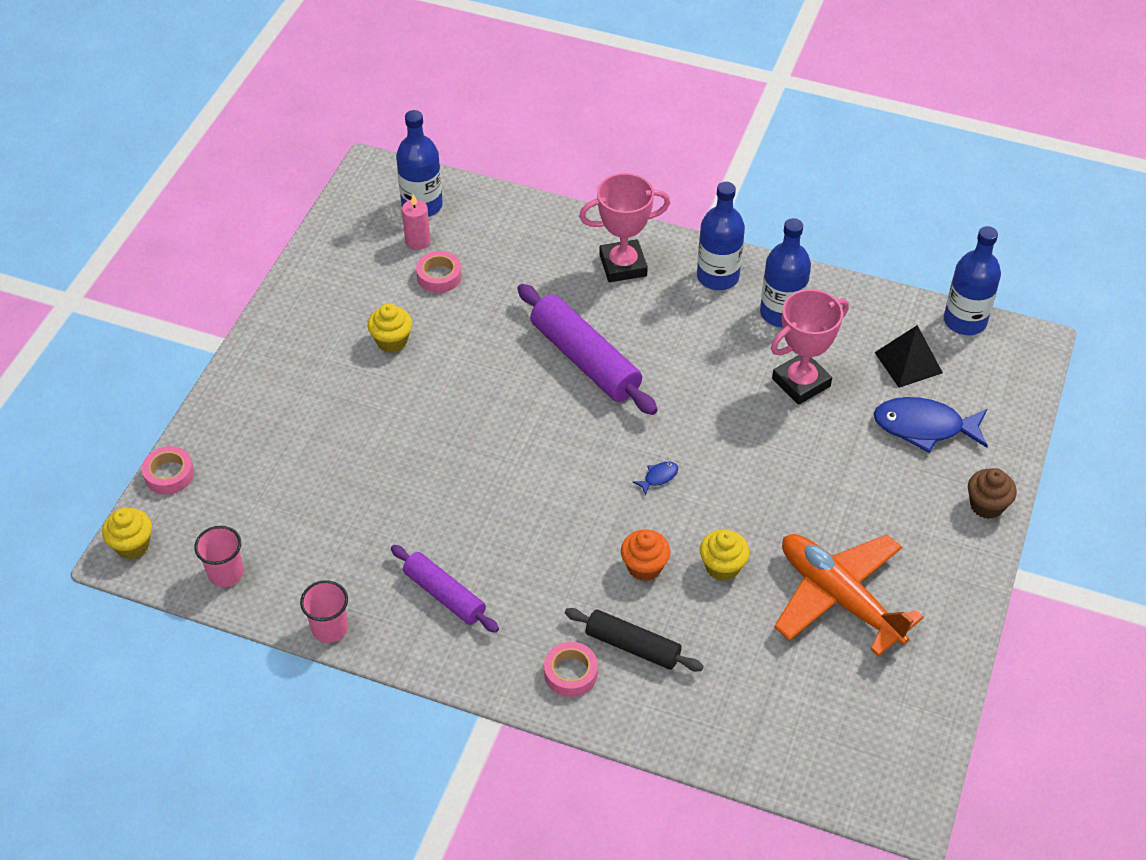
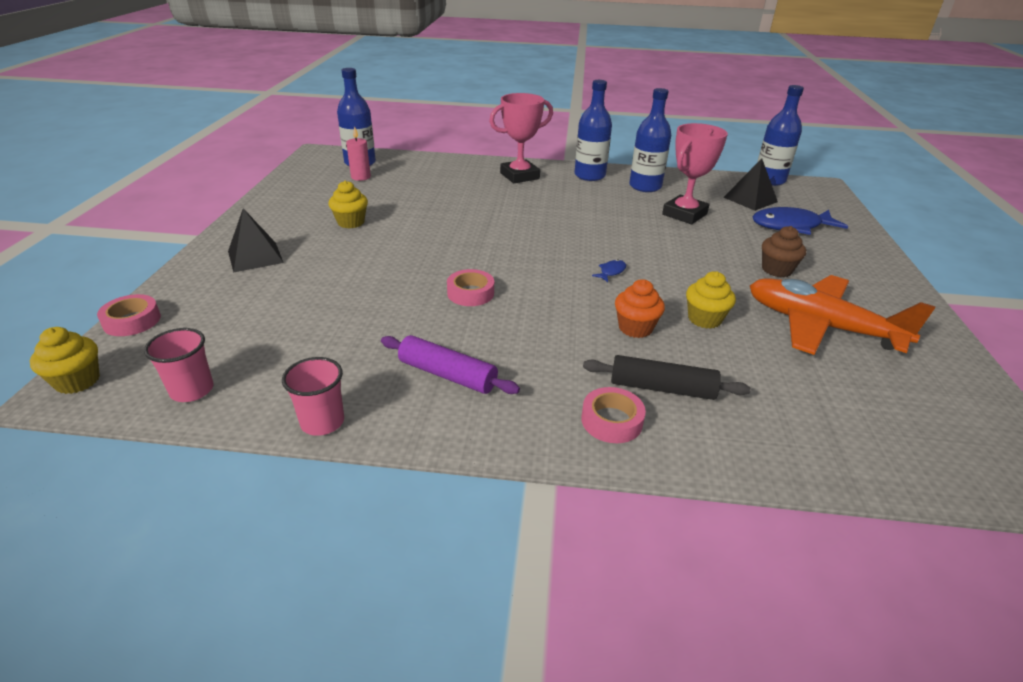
camera: 15 degrees left, 15 degrees down
(283, 391) = (255, 257): none -> black pyramid
(439, 276) = (382, 190): pink tape -> pink tape (470, 293)
(585, 359) = (515, 218): purple rolling pin -> none
(986, 505) = (876, 259): brown cupcake -> brown cupcake (776, 270)

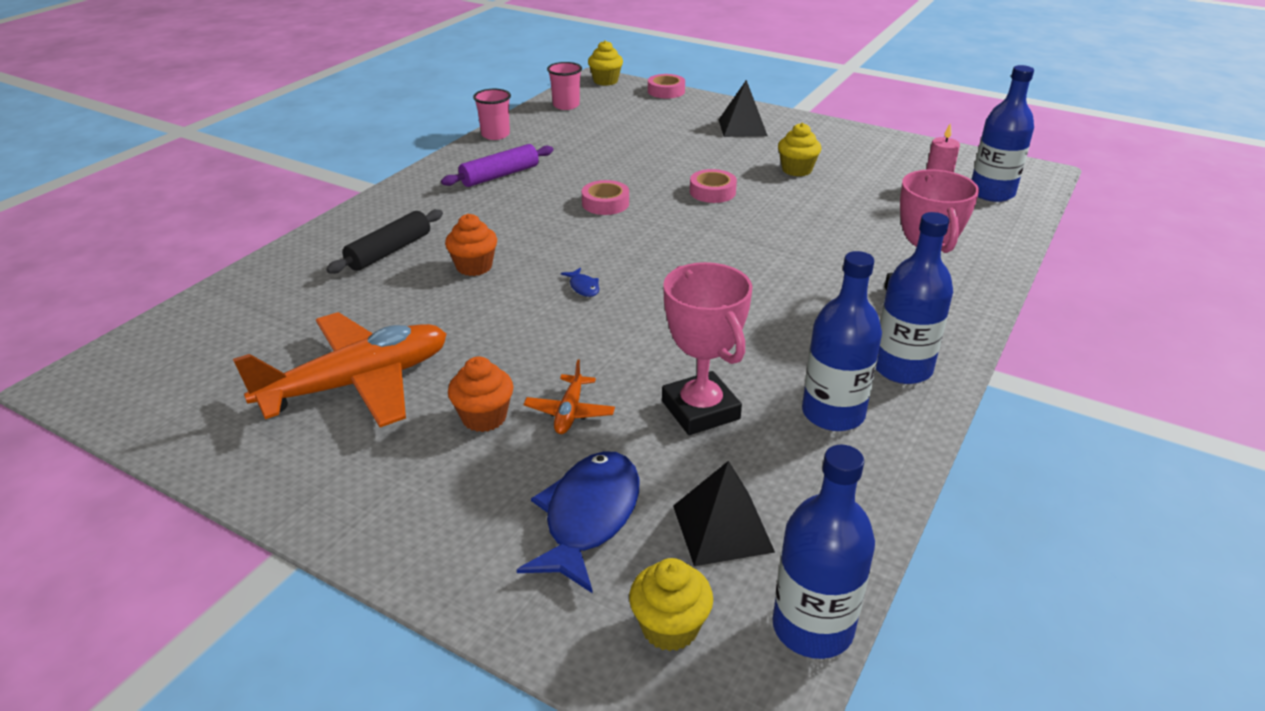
camera: 115 degrees right, 0 degrees up
(611, 421) = (384, 220): pink tape -> pink tape (712, 192)
(704, 319) = (447, 311): yellow cupcake -> yellow cupcake (670, 627)
(735, 246) = (569, 412): none -> orange plane
(776, 270) = (484, 417): brown cupcake -> orange cupcake

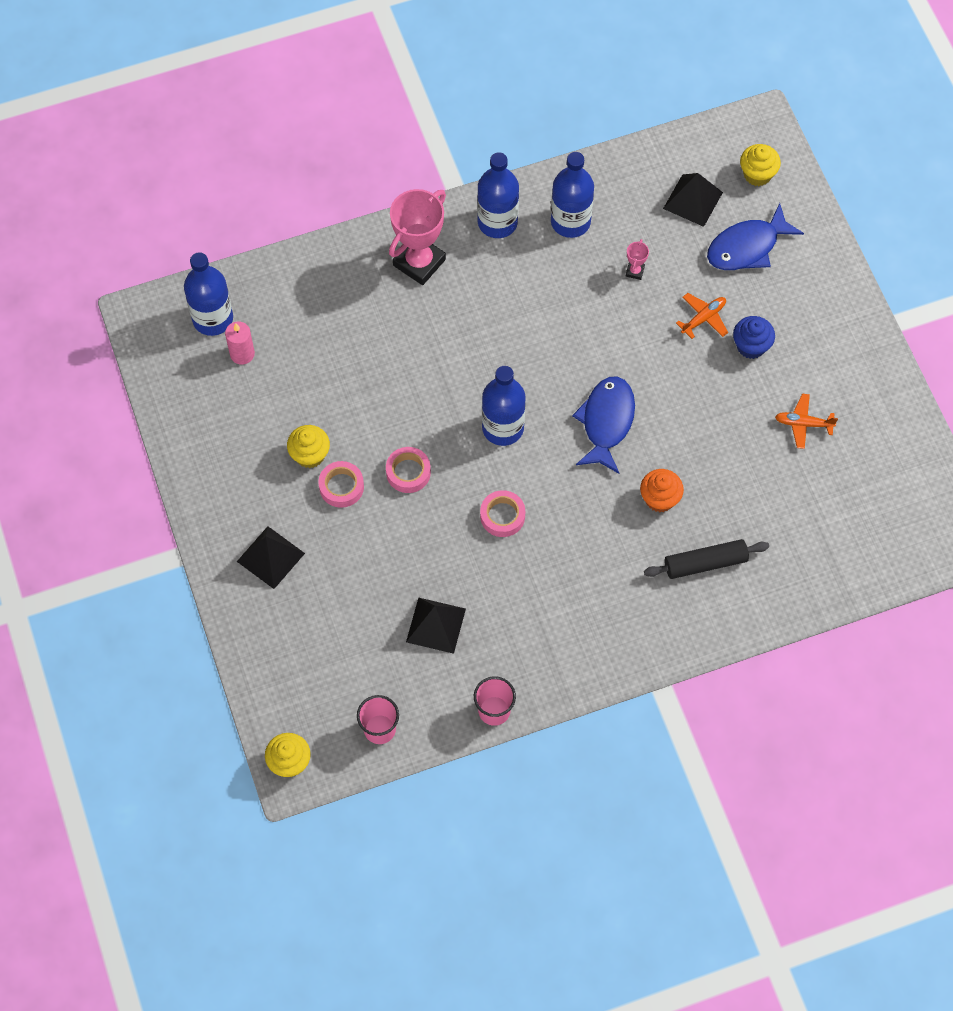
camera: 140 degrees left, 30 degrees up
(357, 383) = (803, 423): orange plane -> orange plane, size x0.43
(484, 417) = (751, 346): orange cupcake -> blue cupcake
(500, 175) = (547, 624): purple rolling pin -> none
(583, 287) = (606, 422): blue fish -> blue fish, size x2.38
(586, 146) = (435, 625): none -> black pyramid
(666, 91) = (256, 688): pink tape -> pink tape (341, 487)
(700, 410) = (635, 271): pink trophy -> pink trophy, size x0.42
(812, 627) = (701, 136): blue bottle -> blue bottle (503, 428)

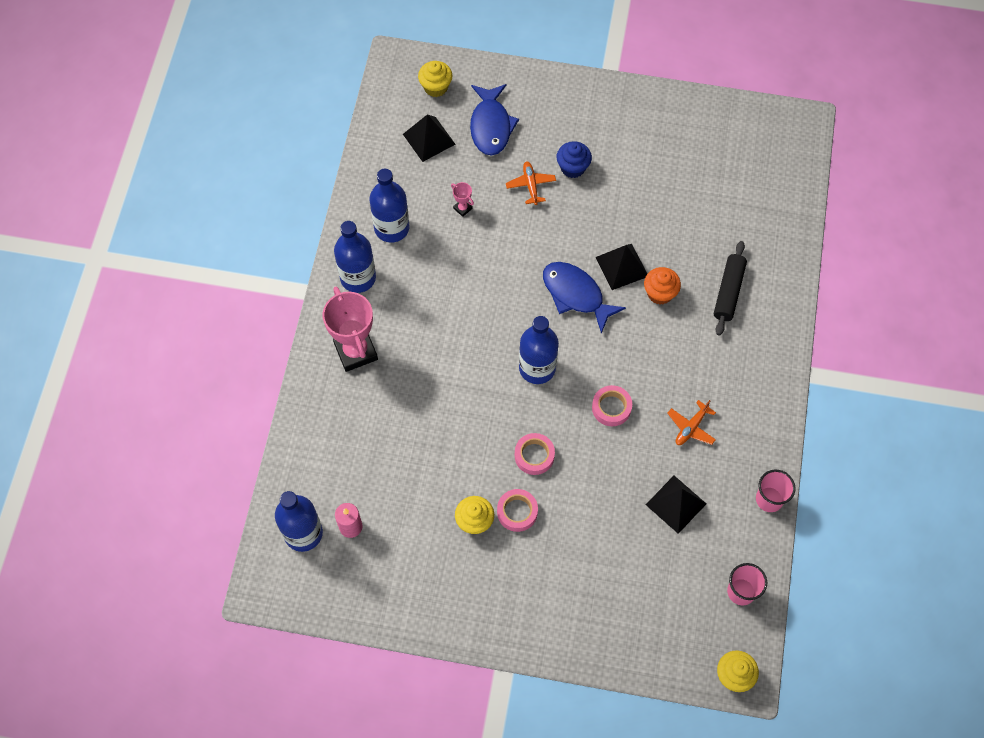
camera: 60 degrees left, 0 degrees up
(271, 557) = (547, 598): black pyramid -> black pyramid (622, 266)
(803, 423) = (655, 169): orange plane -> orange plane (691, 427)

